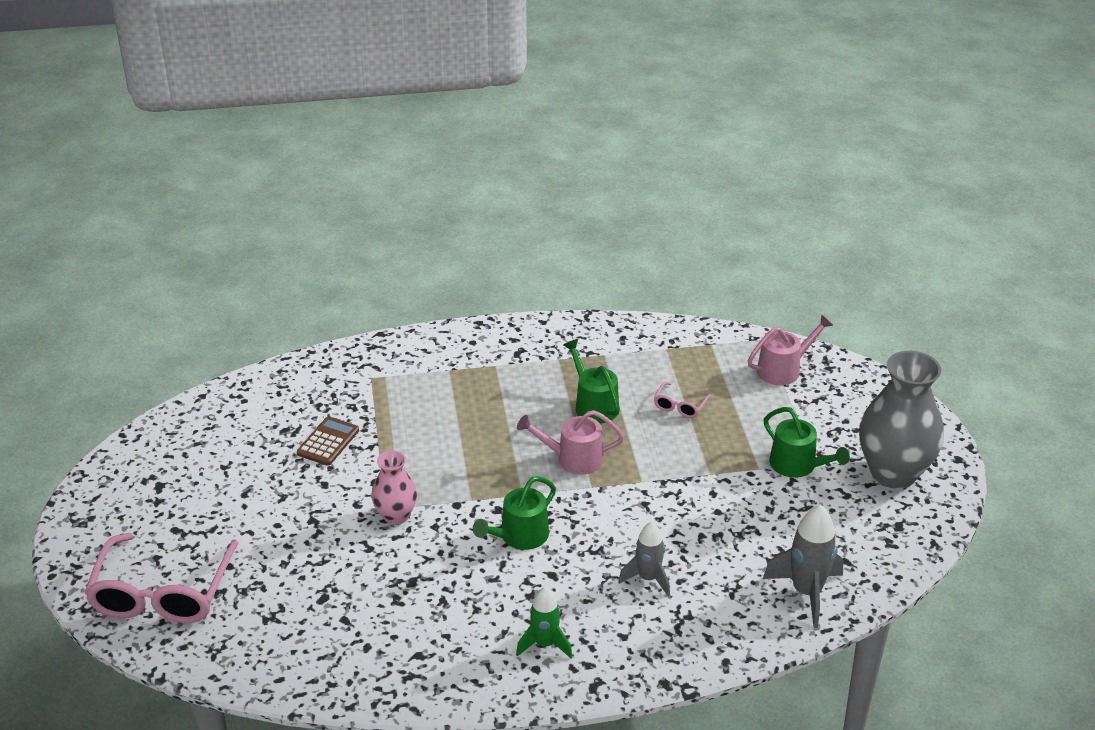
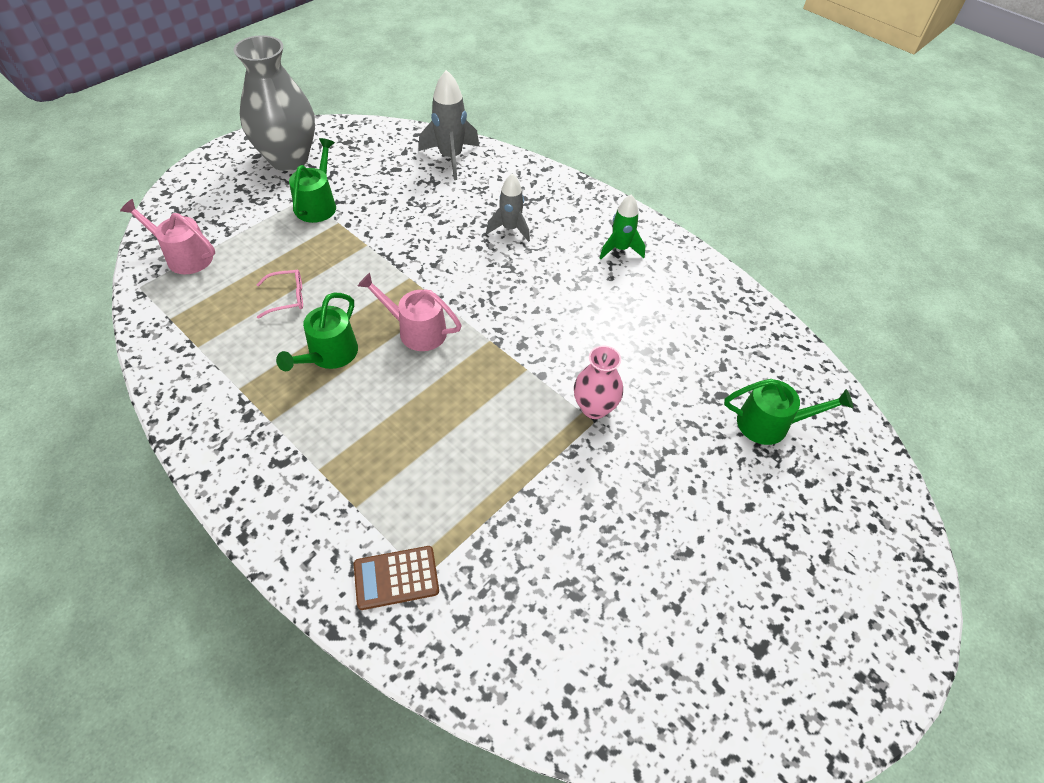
camera: 130 degrees left, 15 degrees up
(162, 594) = (846, 514): pink glasses -> none
(328, 442) = (556, 536): brown calculator -> brown calculator (396, 578)
(520, 536) = (537, 315): green watering can -> green watering can (770, 424)
(574, 459) = (416, 330): pink watering can -> pink watering can turned 150 degrees clockwise

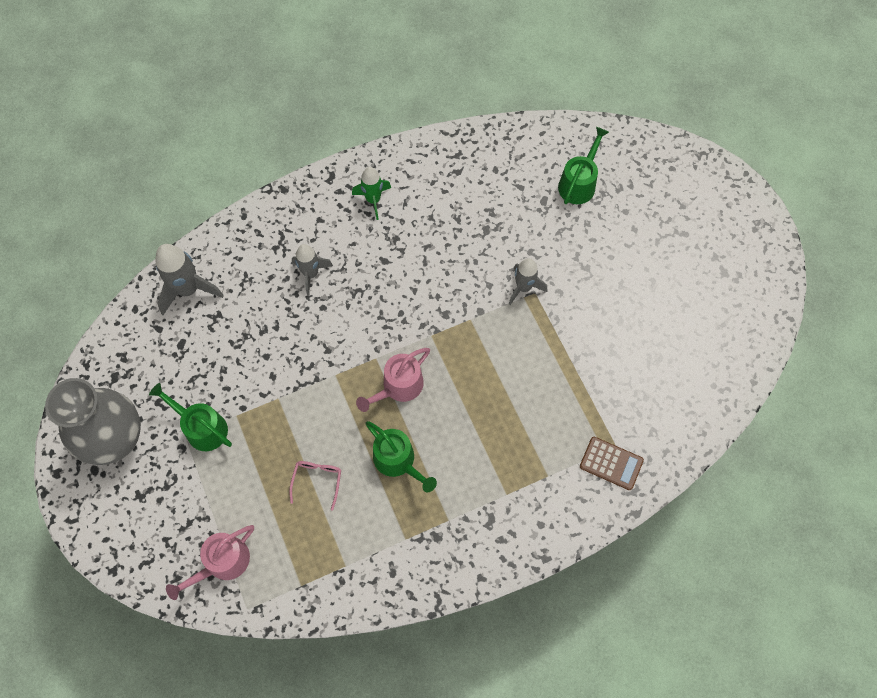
camera: 65 degrees left, 15 degrees up
(396, 578) = (611, 463): brown calculator -> brown calculator turned 75 degrees counterclockwise
(594, 408) = (523, 287): pink vase -> grey rocket

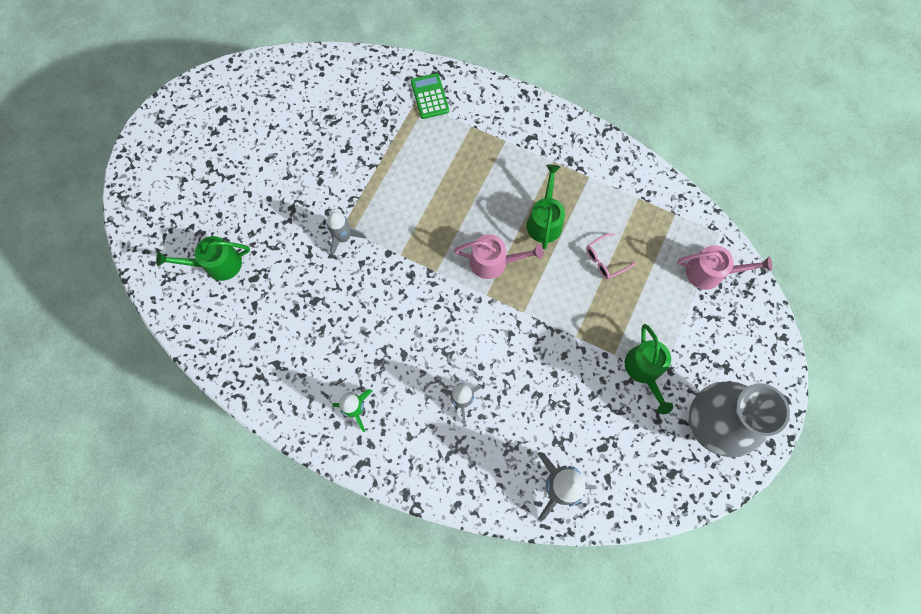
camera: 130 degrees left, 5 degrees up
(611, 463) = (430, 96): brown calculator -> green calculator

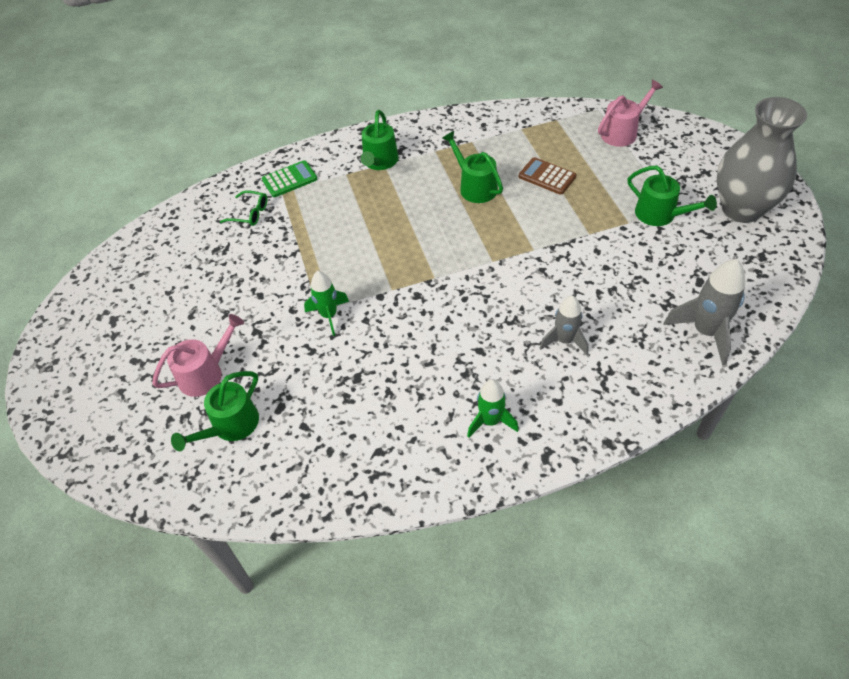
camera: 40 degrees left, 20 degrees down
(344, 238) = (329, 315): grey rocket -> green rocket
(377, 104) = (250, 213): none -> green glasses
(430, 96) = (289, 179): green calculator -> green calculator turned 120 degrees clockwise
(493, 262) = (470, 238): pink watering can -> pink watering can (205, 373)
(504, 136) = (379, 161): none -> green watering can
(605, 260) = (547, 176): pink glasses -> brown calculator

